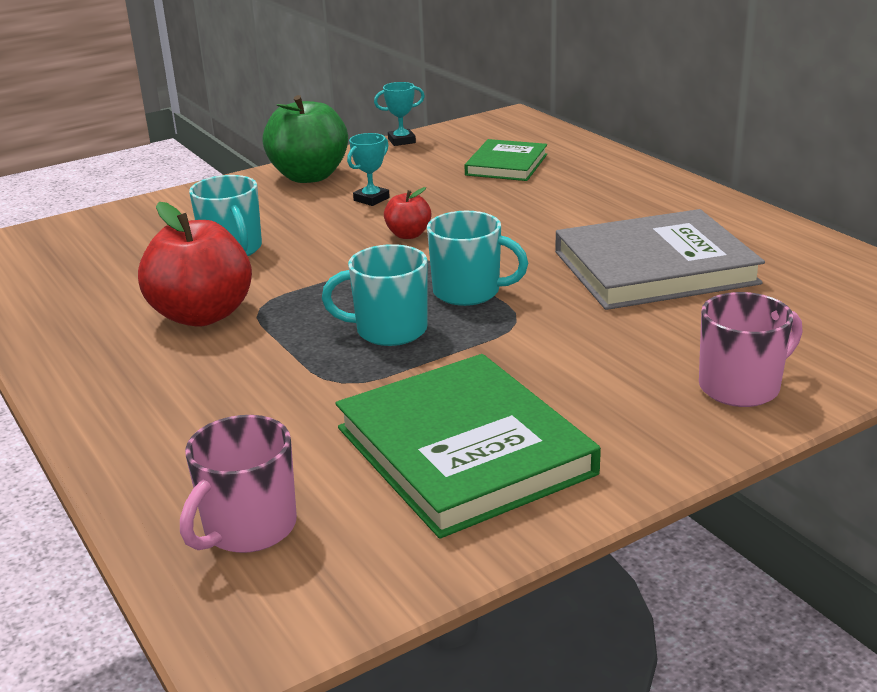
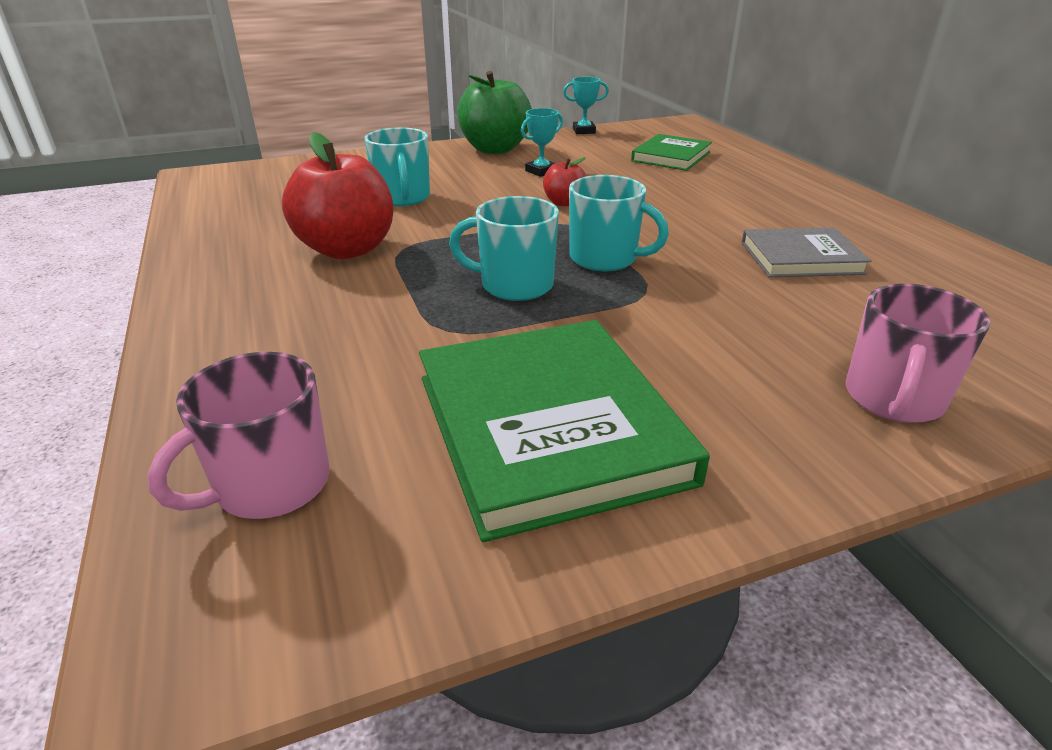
camera: 10 degrees right, 5 degrees up
(654, 267) = (801, 258): grey book -> grey book, size x0.58
(741, 387) = (893, 399): pink mug -> pink mug turned 135 degrees clockwise

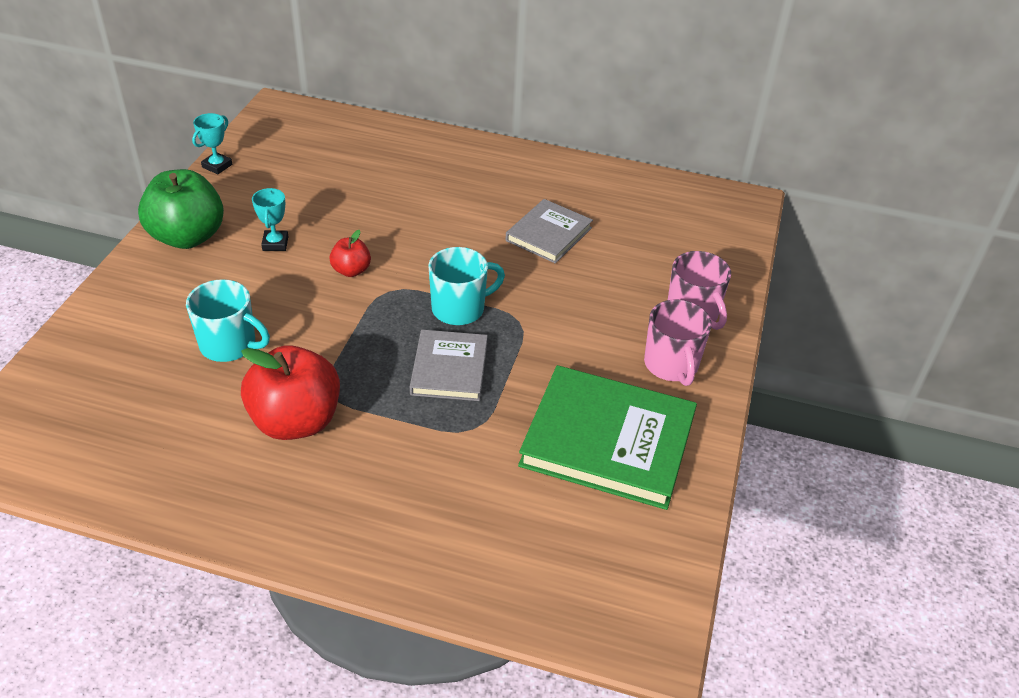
camera: 55 degrees left, 10 degrees up
(270, 485) = (560, 570): pink mug -> pink mug (671, 365)
(514, 285) = (449, 368): turquoise mug -> grey book
(671, 156) = (337, 166): green book -> none

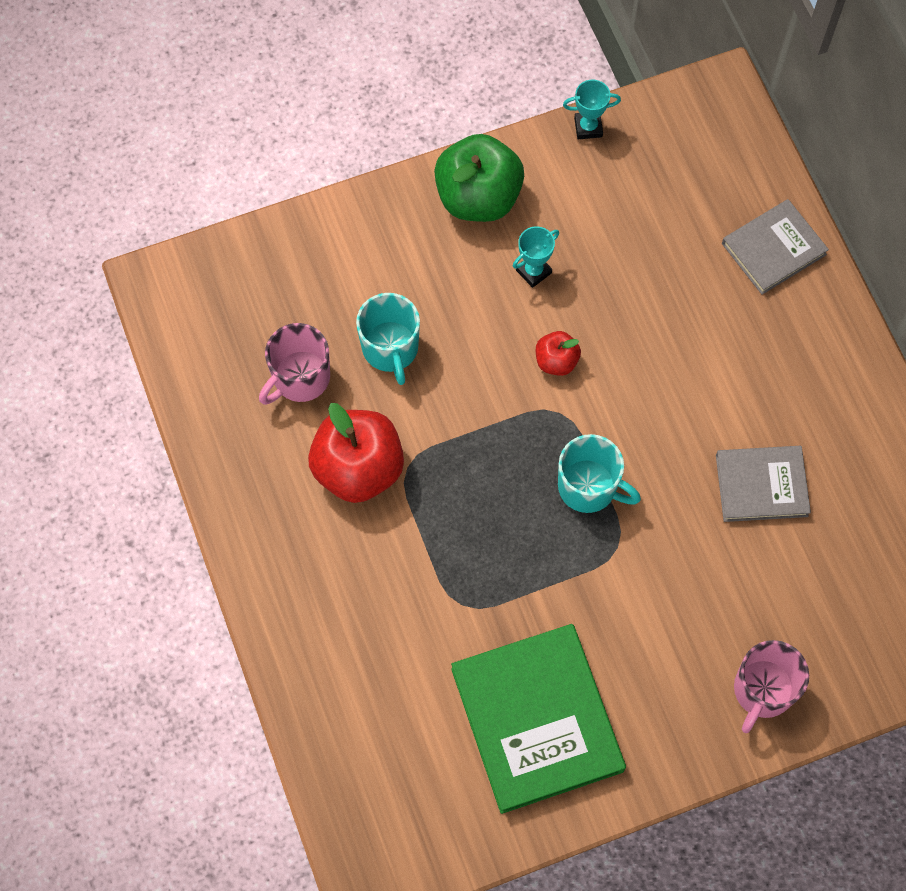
camera: 55 degrees right, 25 degrees up
(449, 368) = (510, 535): grey book -> grey book (773, 249)
(671, 365) = (674, 714): pink mug -> pink mug (300, 378)

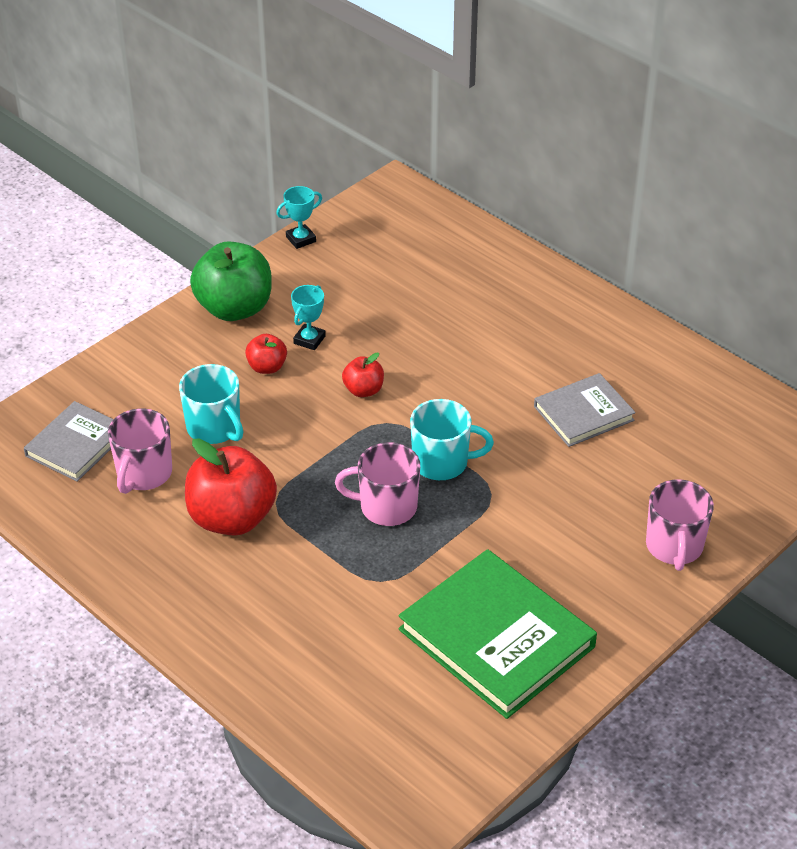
camera: 25 degrees left, 25 degrees down
(475, 290) = (267, 367): none -> red apple
(509, 519) = (386, 507): none -> pink mug
(773, 249) = (496, 266): grey book -> grey book (76, 444)

